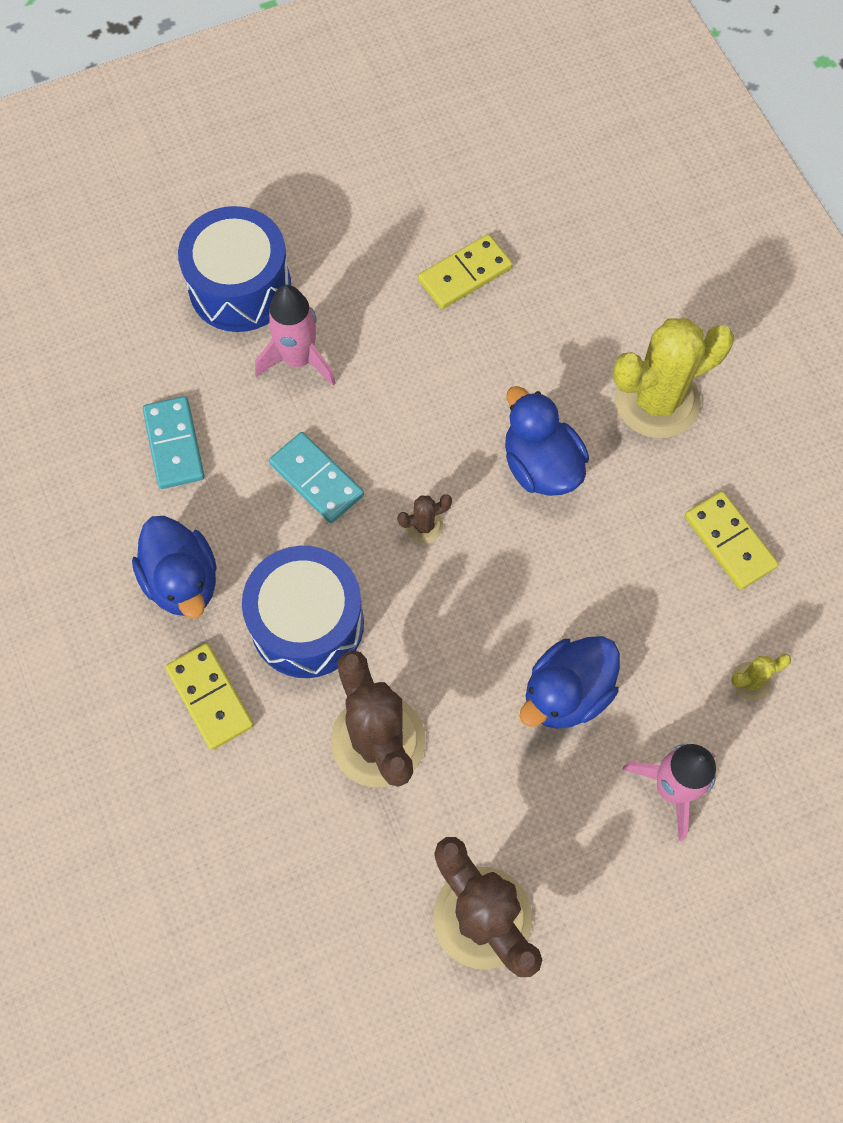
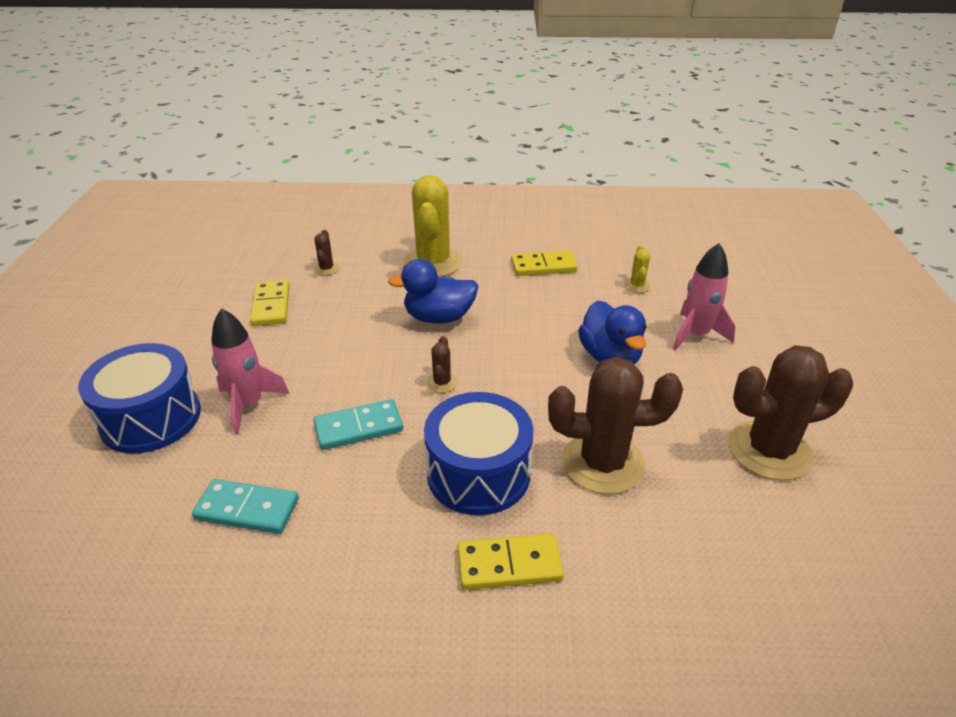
camera: 65 degrees left, 30 degrees down
(182, 581) = (383, 548): blue duck -> none
(571, 286) = (326, 269): none -> brown cactus

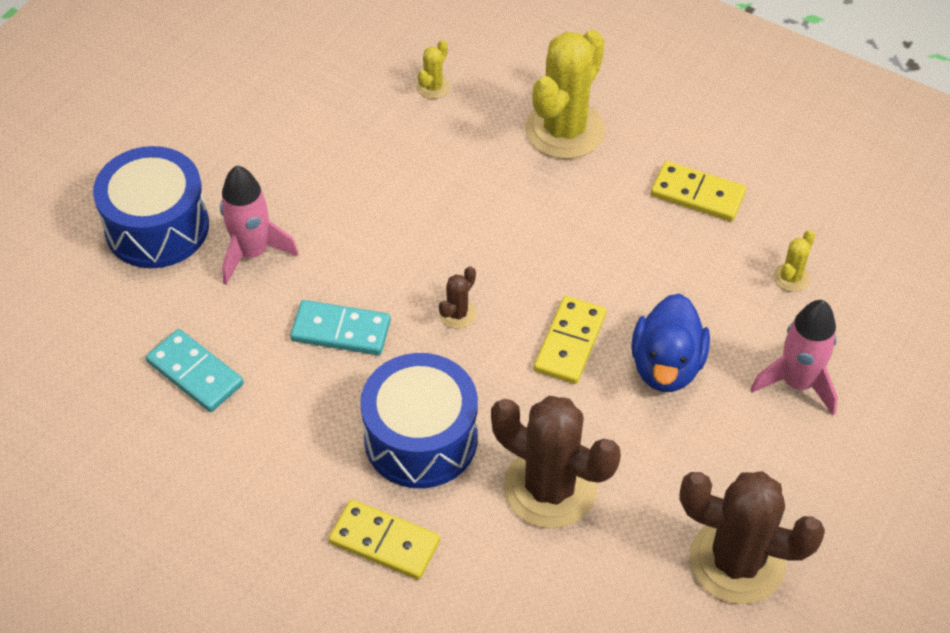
camera: 30 degrees right, 15 degrees up
(271, 306) = (342, 121): yellow domino -> yellow domino (570, 342)
(326, 269) = (433, 87): brown cactus -> yellow cactus
(439, 317) = (514, 221): blue duck -> none

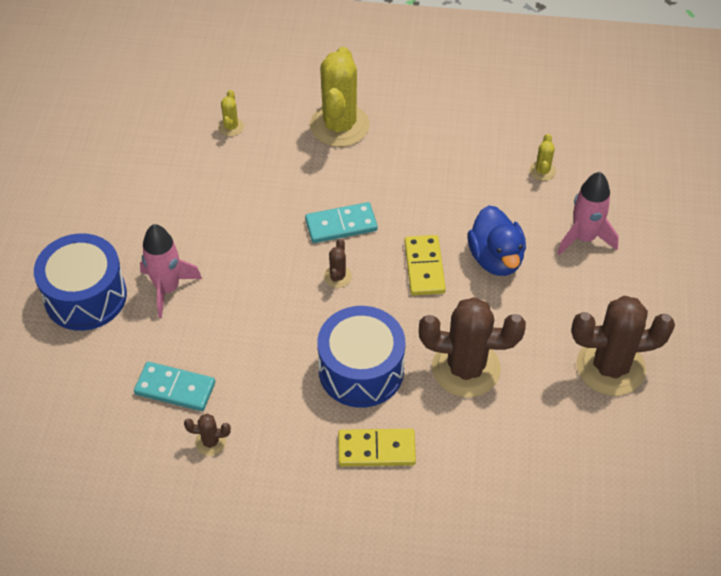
camera: 25 degrees left, 0 degrees up
(199, 452) = (210, 442): none -> brown cactus
(341, 331) = (263, 319): turquoise domino -> turquoise domino (341, 225)
(697, 194) = (452, 138): yellow domino -> none

